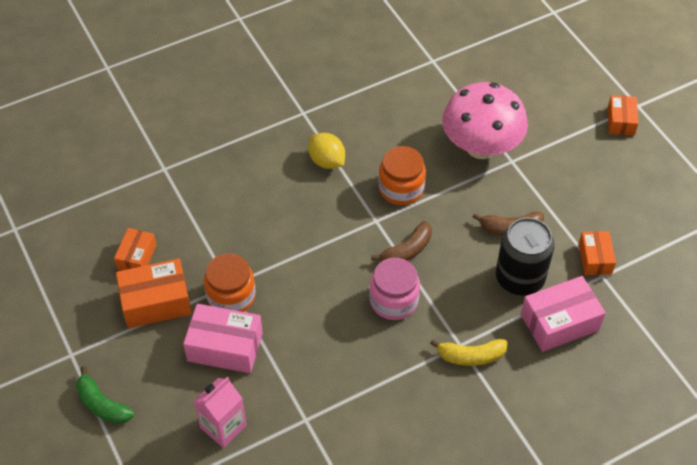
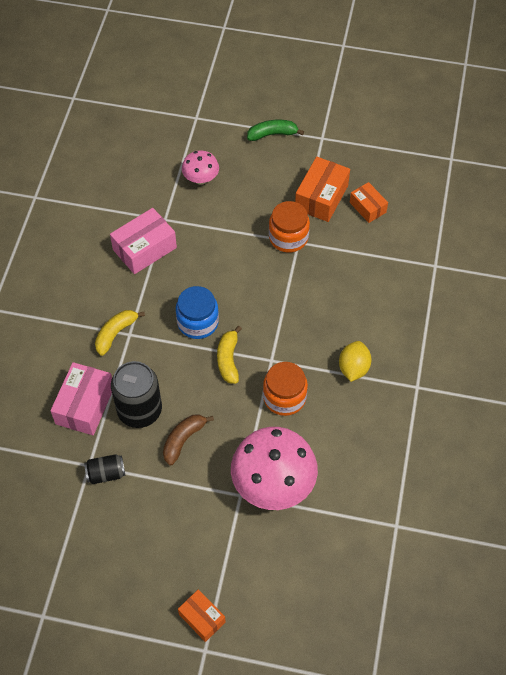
camera: 130 degrees right, 5 degrees up
(223, 426) = (201, 179): pink carton -> pink mushroom
(225, 347) = (253, 211): pink box -> pink box (144, 248)
(327, 161) = (353, 368): yellow lemon -> yellow lemon turned 75 degrees counterclockwise
(393, 300) = (198, 322): pink jar -> blue jar
(406, 251) = (228, 359): brown banana -> yellow banana
(595, 258) = (106, 473): orange box -> black can

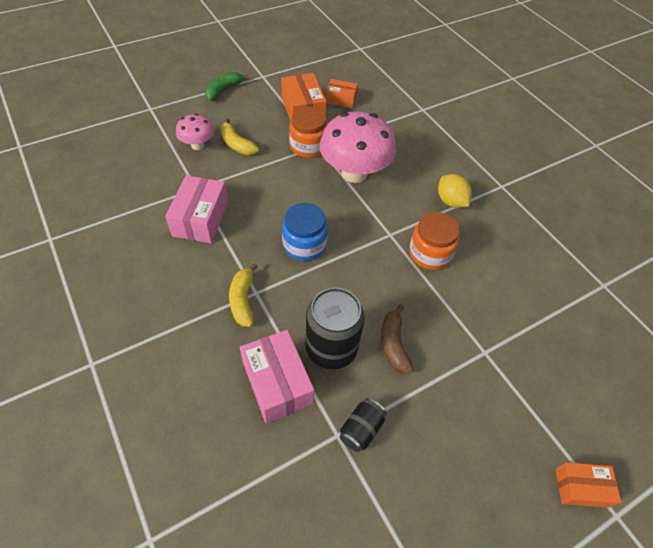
camera: 45 degrees left, 5 degrees down
(228, 359) = (358, 256): yellow banana -> yellow banana (236, 144)
(273, 484) = (497, 323): pink mushroom -> pink mushroom (354, 173)

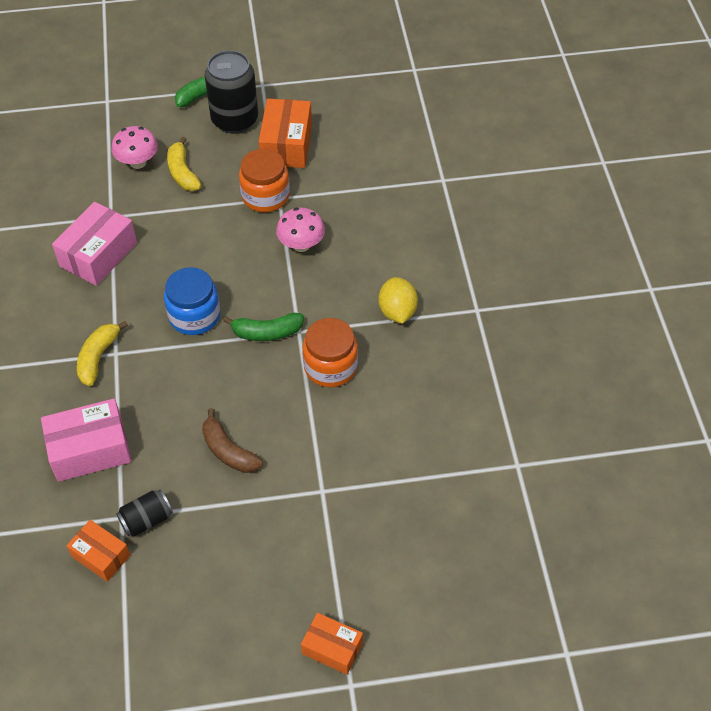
camera: 25 degrees right, 0 degrees up
(277, 383) = (90, 450): pink box -> pink box turned 75 degrees clockwise
(331, 348) = (161, 434): black can -> black can (235, 120)
(341, 100) = (343, 141): orange box -> orange box (101, 556)
(354, 173) = (301, 245): pink mushroom -> pink mushroom, size x0.52
(367, 242) = (267, 332): none -> green banana
(393, 344) = (228, 451): brown banana -> brown banana turned 60 degrees counterclockwise

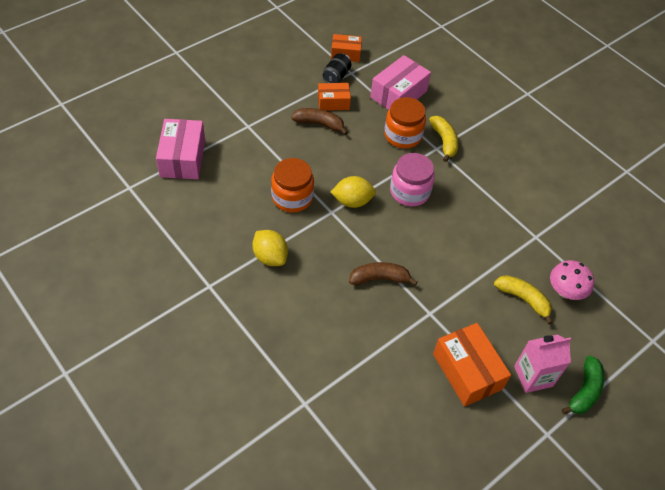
camera: 145 degrees right, 0 degrees up
(98, 254) = (513, 204): pink box -> pink box (183, 158)
(194, 316) = (409, 192): blue jar -> pink jar
(235, 120) = (533, 376): black can -> pink carton
(265, 196) = (441, 309): orange jar -> orange jar (403, 135)
(267, 332) = (352, 201): green banana -> yellow lemon
(301, 245) = (379, 278): pink mushroom -> brown banana
(332, 648) = (195, 61): orange box -> orange box (333, 102)

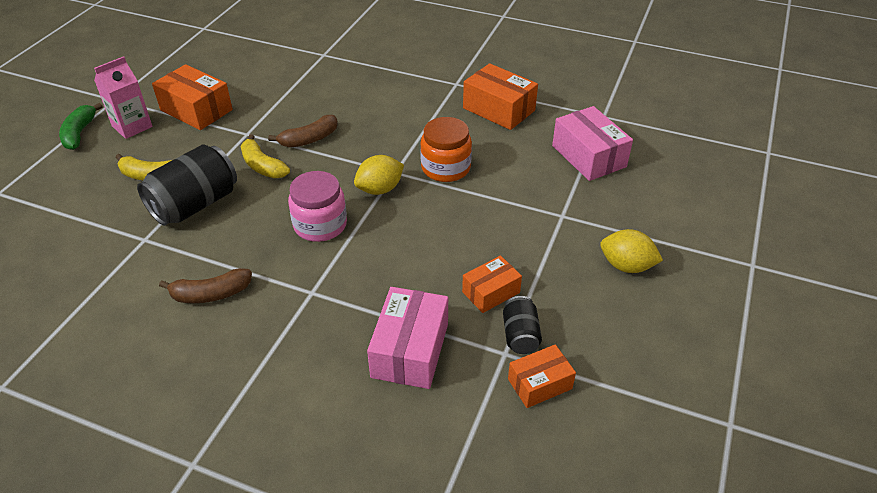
camera: 155 degrees right, 10 degrees down
(202, 235) = (498, 109): none -> orange box
(270, 257) = (423, 117): yellow lemon -> yellow lemon (626, 266)
(319, 124) = (483, 255): brown banana -> brown banana (210, 294)
(403, 135) = (367, 289): orange jar -> none
(444, 141) = (305, 306): yellow banana -> yellow banana (262, 166)
(493, 251) = (195, 204): none -> black can
(565, 291) = (102, 199): pink mushroom -> none

